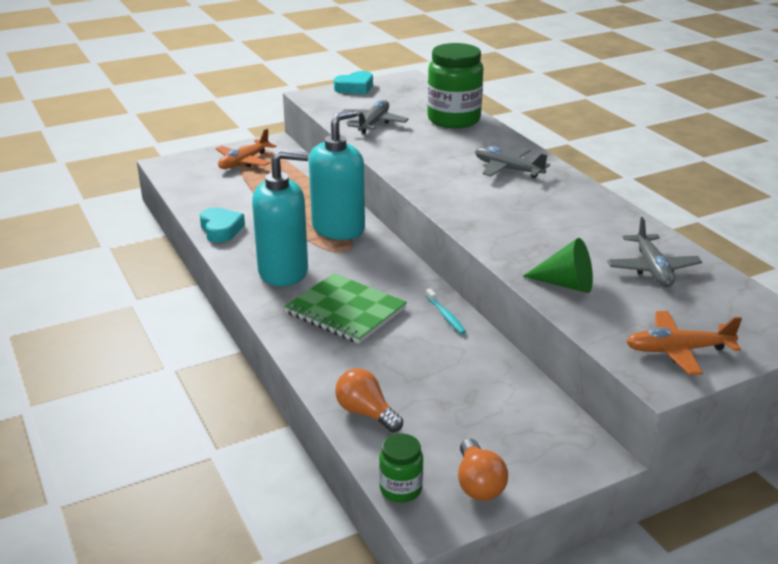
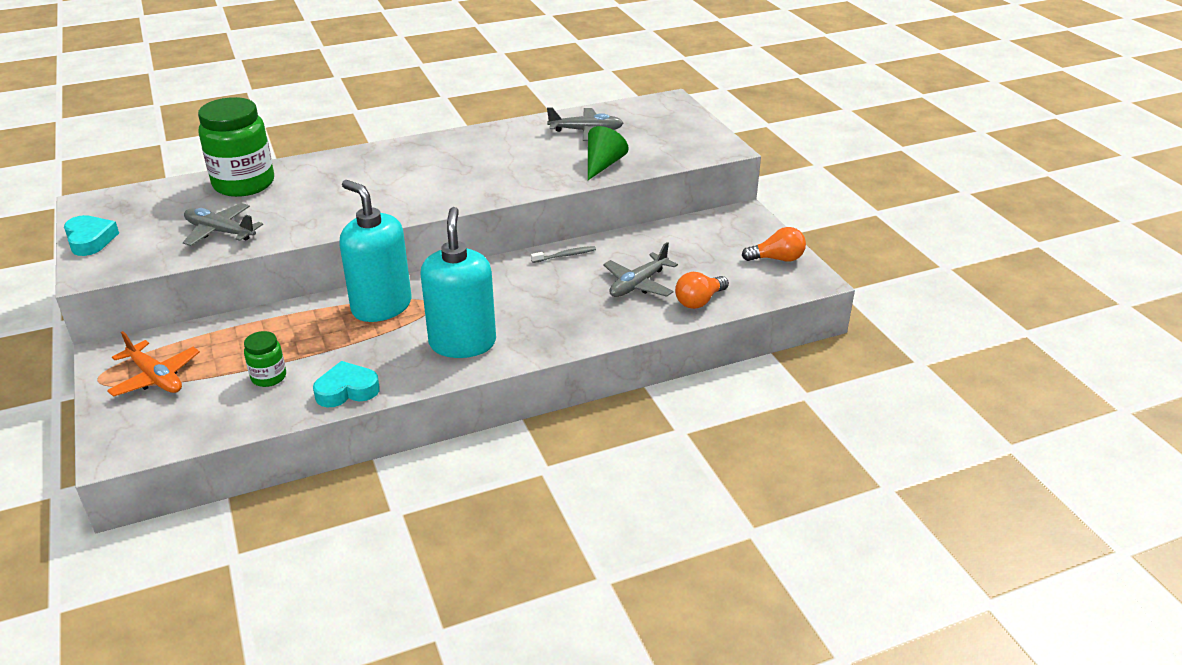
camera: 85 degrees left, 5 degrees up
(345, 311) = (546, 307): green notebook -> none
(401, 489) = (785, 290): green jar -> green jar (269, 377)
(446, 316) = (565, 255): turquoise toothbrush -> grey toothbrush
(507, 169) = (386, 167): grey plane -> grey plane (638, 284)
(678, 350) = (693, 139): orange plane -> none

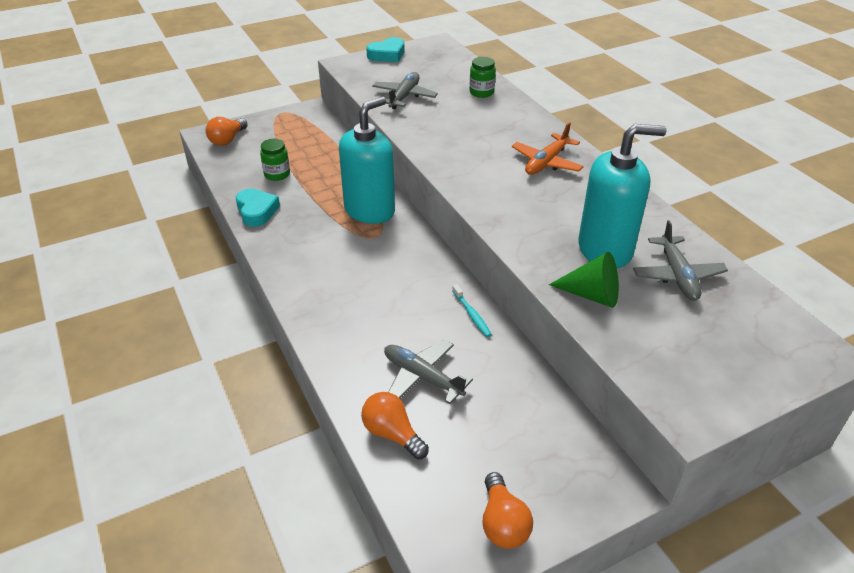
camera: 85 degrees right, 5 degrees up
(146, 428) = (227, 140): none -> orange light bulb
(156, 377) = (281, 132): orange plane -> orange plane (546, 162)
(244, 184) = (481, 92): green jar -> green jar, size x0.48
(462, 343) = (316, 261): turquoise soap dispenser -> turquoise soap dispenser (605, 249)
(565, 255) = (472, 314): grey toothbrush -> turquoise toothbrush

